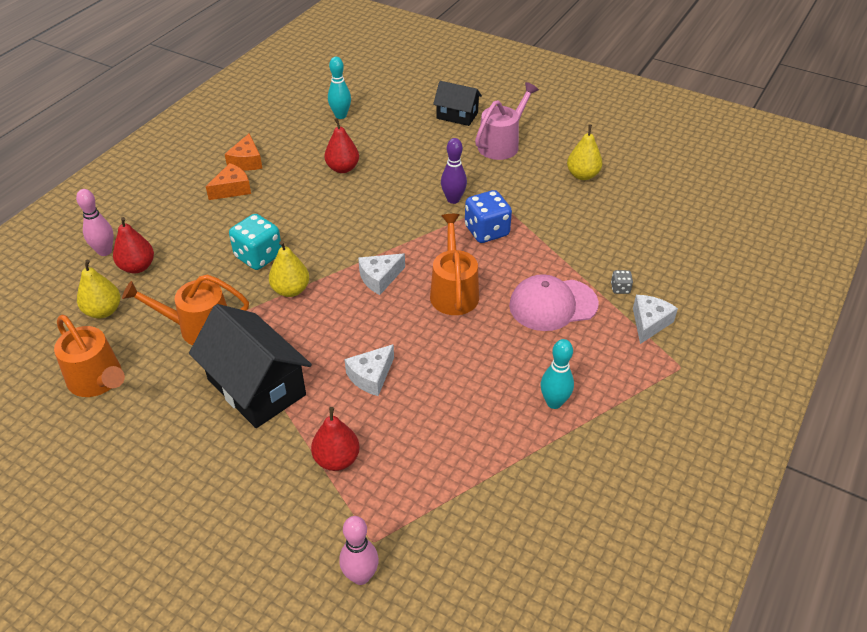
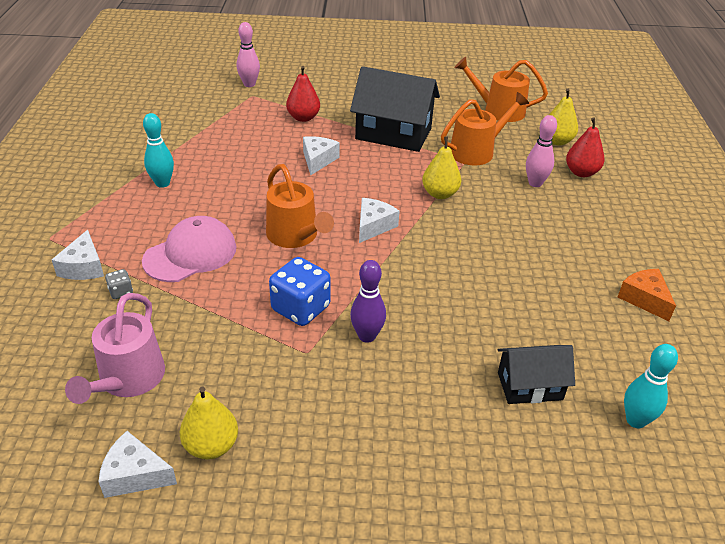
camera: 150 degrees right, 5 degrees down
(105, 251) = (624, 175): pink bowling pin -> pink bowling pin (535, 183)
(232, 189) = (610, 262): orange cheese -> none
(258, 256) = (499, 210): turquoise dice -> none
(343, 168) = (533, 331): red pear -> none
(457, 115) = (476, 501): black house -> black house (530, 386)
(502, 144) = (364, 462): pink watering can -> pink watering can (128, 379)
(629, 176) = (135, 475): none -> white cheese

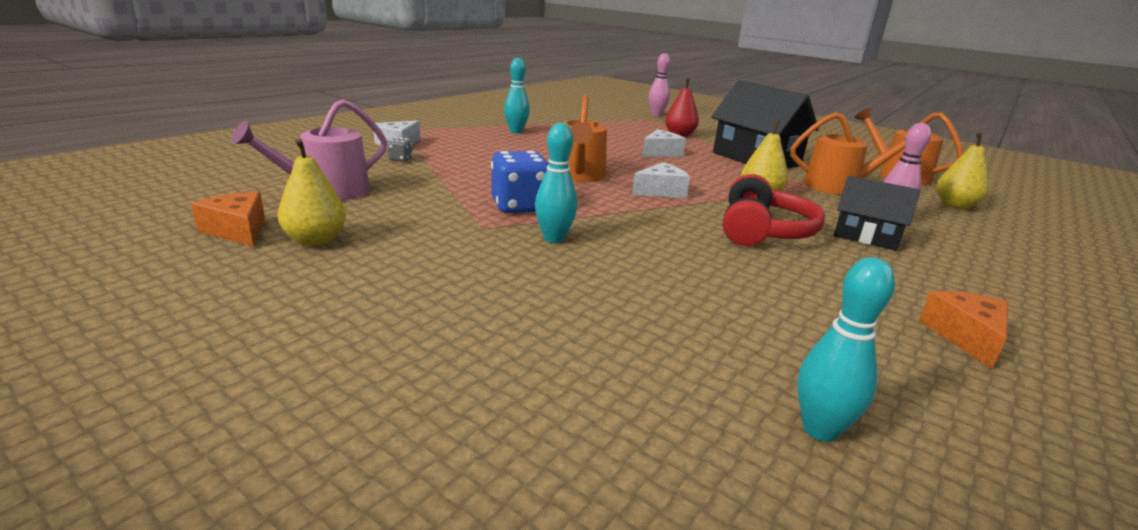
camera: 35 degrees right, 15 degrees down
(135, 475) = (238, 230): white cheese -> orange cheese
(190, 254) = (480, 160): pink cap -> none
(367, 336) = (554, 239): purple bowling pin -> turquoise bowling pin
(478, 245) = (762, 231): none -> red headphones
(530, 386) = (690, 335): black house -> black house (865, 236)
(581, 172) = (967, 229): red pear -> none

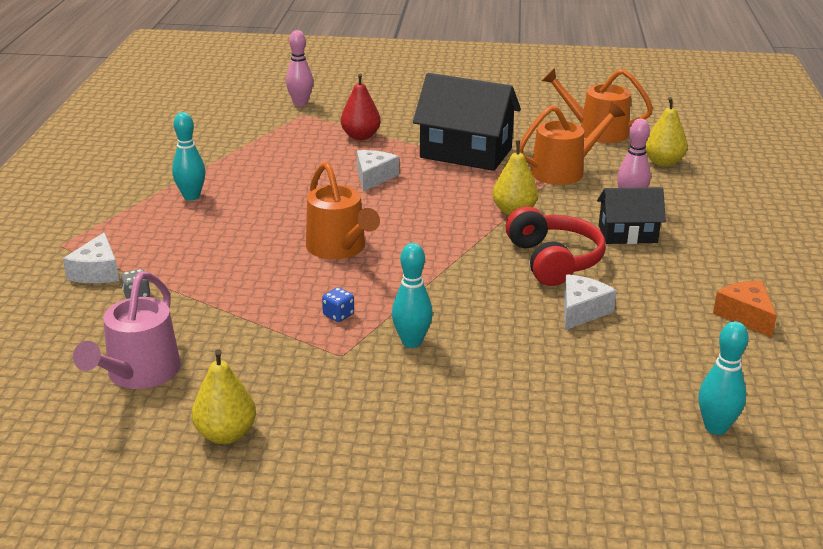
camera: 30 degrees left, 5 degrees up
(238, 230) = (140, 456): orange cheese -> none
(519, 206) = (338, 315): blue dice -> blue dice, size x0.46
(661, 191) = (431, 240): white cheese -> white cheese (582, 311)

